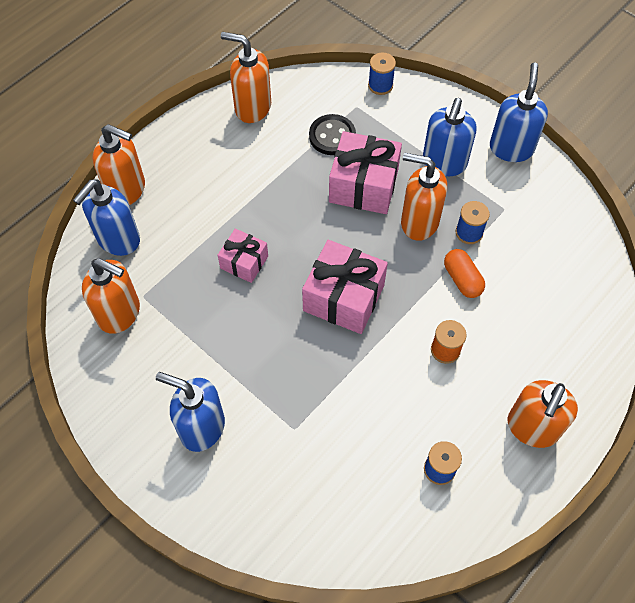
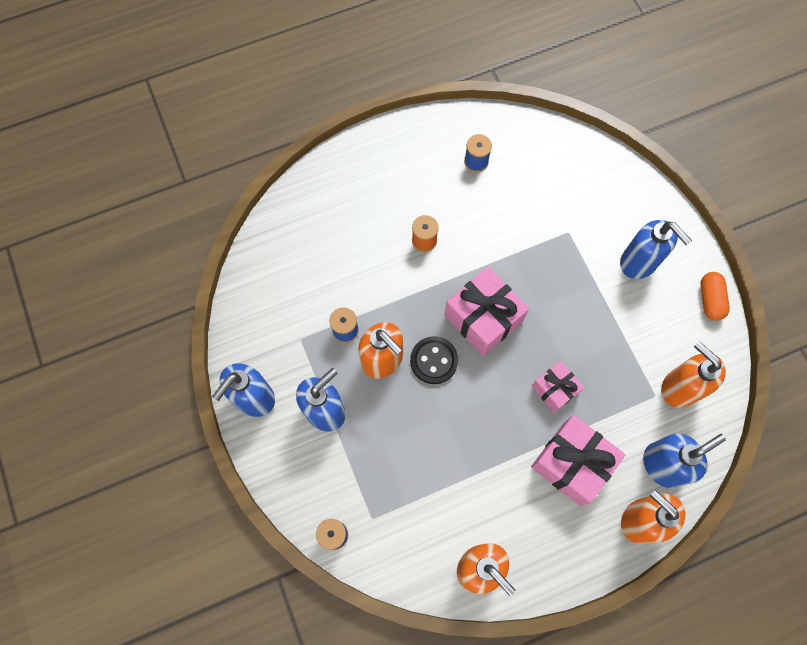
camera: 155 degrees left, 10 degrees up
(332, 136) = (414, 492): black button -> black button (434, 360)
(363, 186) = (412, 420): pink gift -> pink gift (572, 463)
(462, 279) = (376, 291): orange capsule -> orange capsule (710, 299)
(532, 428) = (394, 160): orange soap dispenser -> none

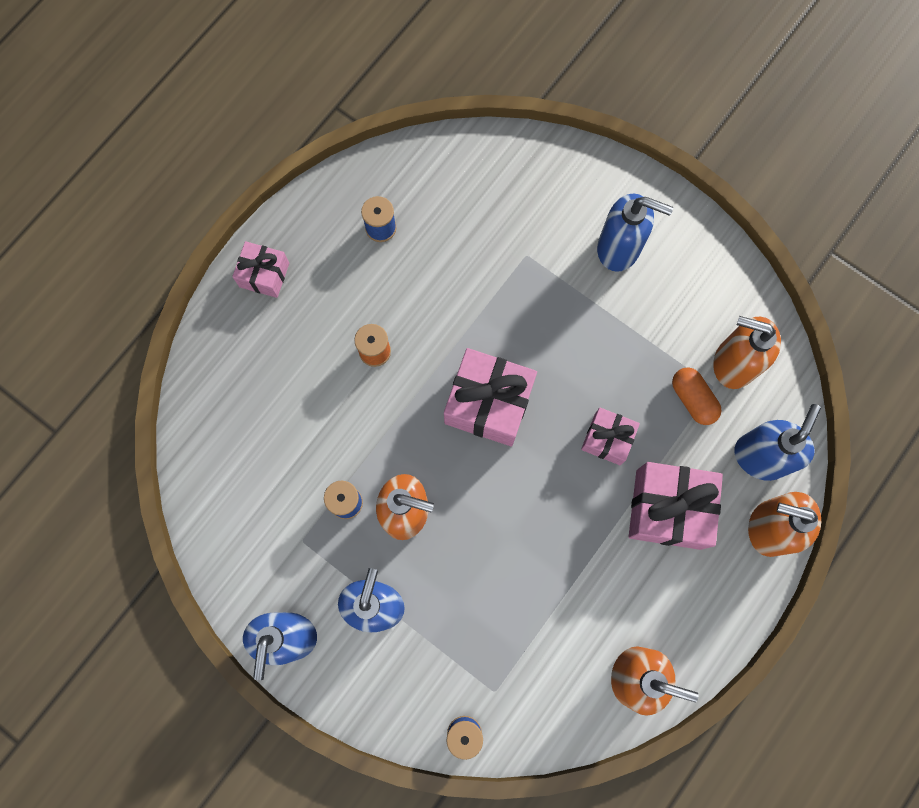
camera: 30 degrees left, 5 degrees up
(379, 152) = (264, 275): none -> pink gift
(434, 360) = (462, 481): black button -> none
(710, 299) = (713, 249): orange capsule -> orange capsule (692, 399)

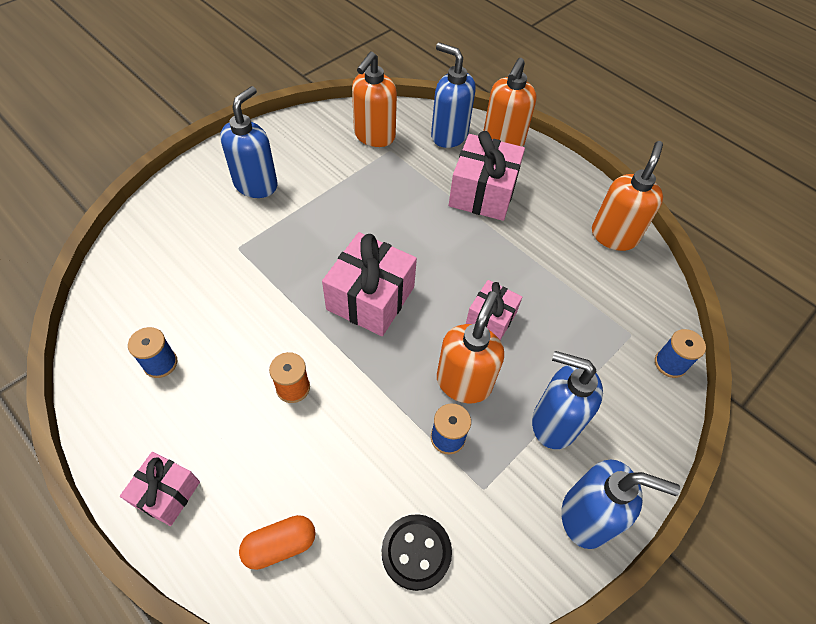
camera: 85 degrees left, 20 degrees down
(241, 487) = (416, 552): none -> black button
(607, 439) = (419, 220): pink gift -> pink gift (491, 318)
(692, 399) = (397, 163): orange capsule -> orange capsule (280, 545)

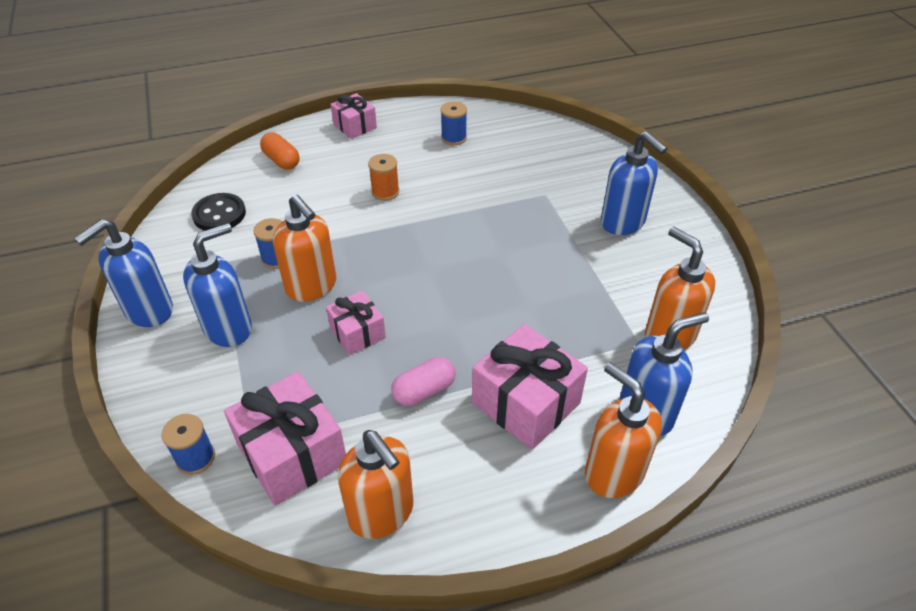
camera: 120 degrees right, 10 degrees down
(280, 545) = (281, 160): orange capsule -> orange capsule turned 45 degrees counterclockwise
(370, 298) = (437, 258): pink gift -> pink gift (292, 453)
(513, 251) = (424, 390): none -> pink capsule

